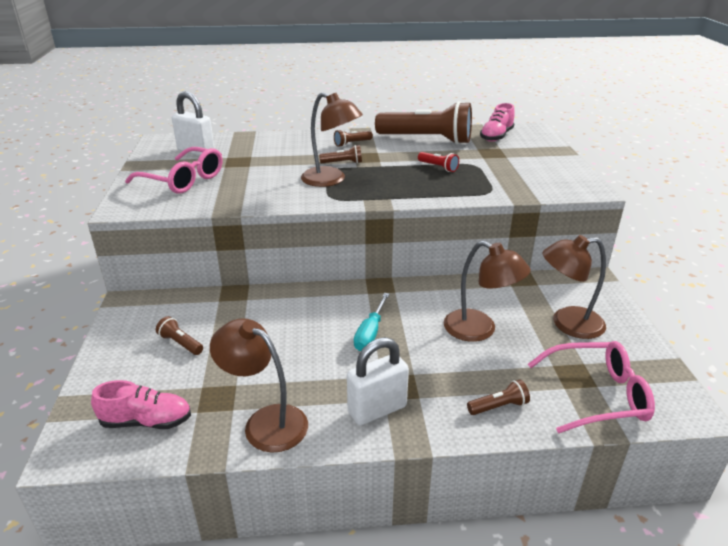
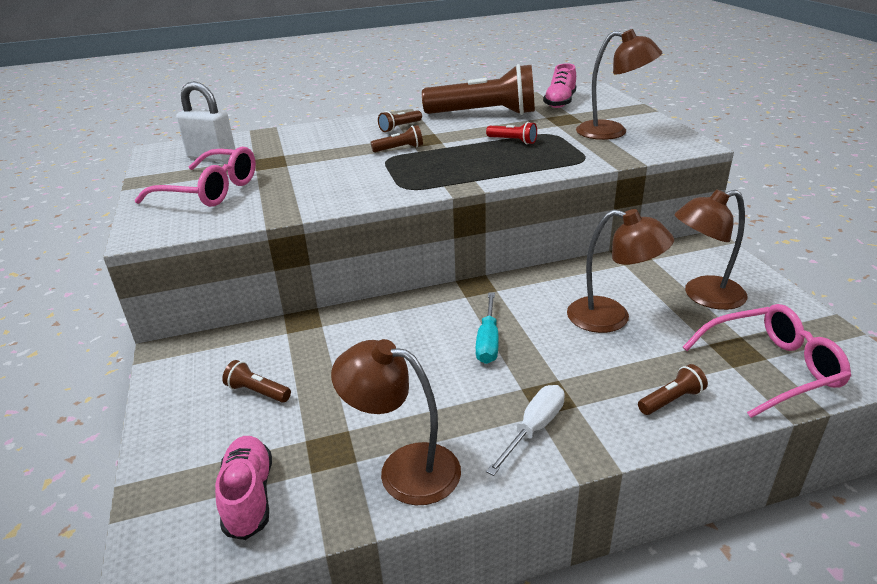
camera: 10 degrees left, 0 degrees up
(146, 421) = (249, 496): pink shoe -> pink shoe turned 90 degrees counterclockwise
(331, 180) = (395, 169): brown lamp -> brown lamp (612, 132)
(377, 409) = (533, 429): white padlock -> white screwdriver

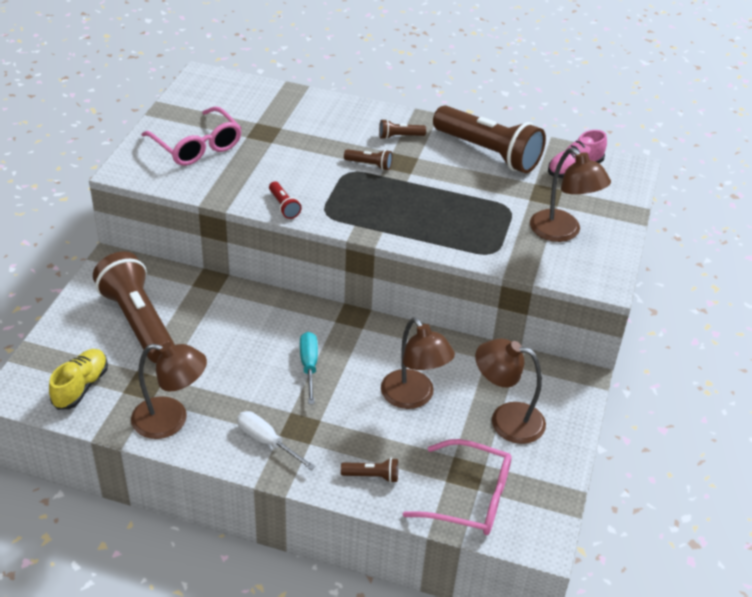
camera: 30 degrees right, 10 degrees up
(212, 157) = (230, 105): white padlock -> none
(249, 496) = (81, 387): pink shoe -> yellow shoe
(257, 392) = (138, 321): brown flashlight -> brown flashlight, size x2.44
(404, 468) = (171, 420): brown lamp -> brown lamp turned 135 degrees clockwise
(488, 341) = (309, 366): turquoise screwdriver -> turquoise screwdriver turned 135 degrees clockwise
(513, 141) = (466, 201): red flashlight -> red flashlight (284, 206)
(533, 429) = (267, 441): white screwdriver -> white screwdriver turned 120 degrees counterclockwise

